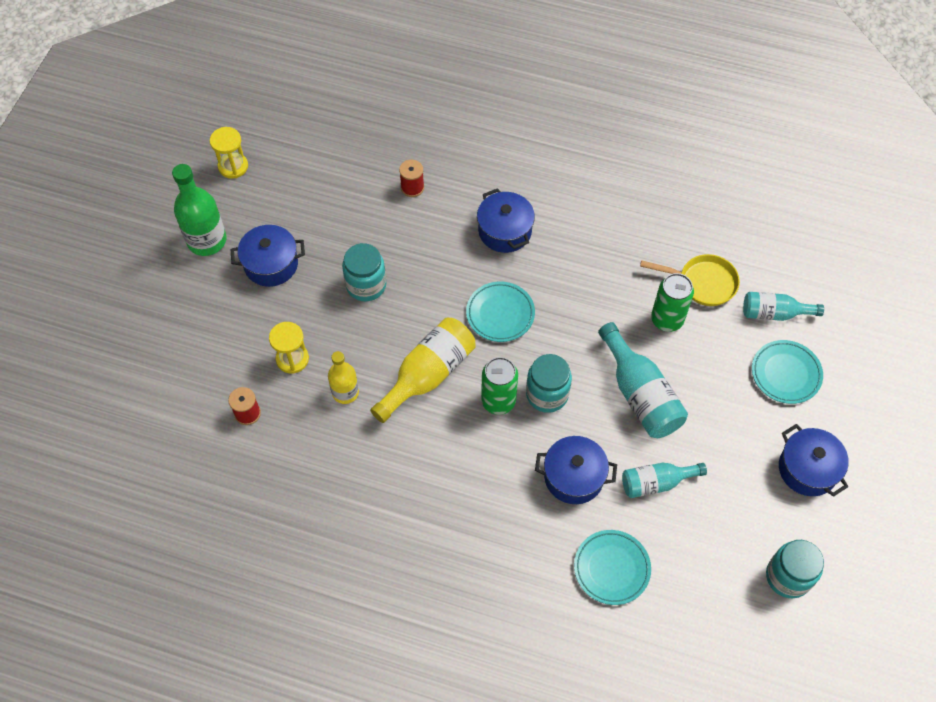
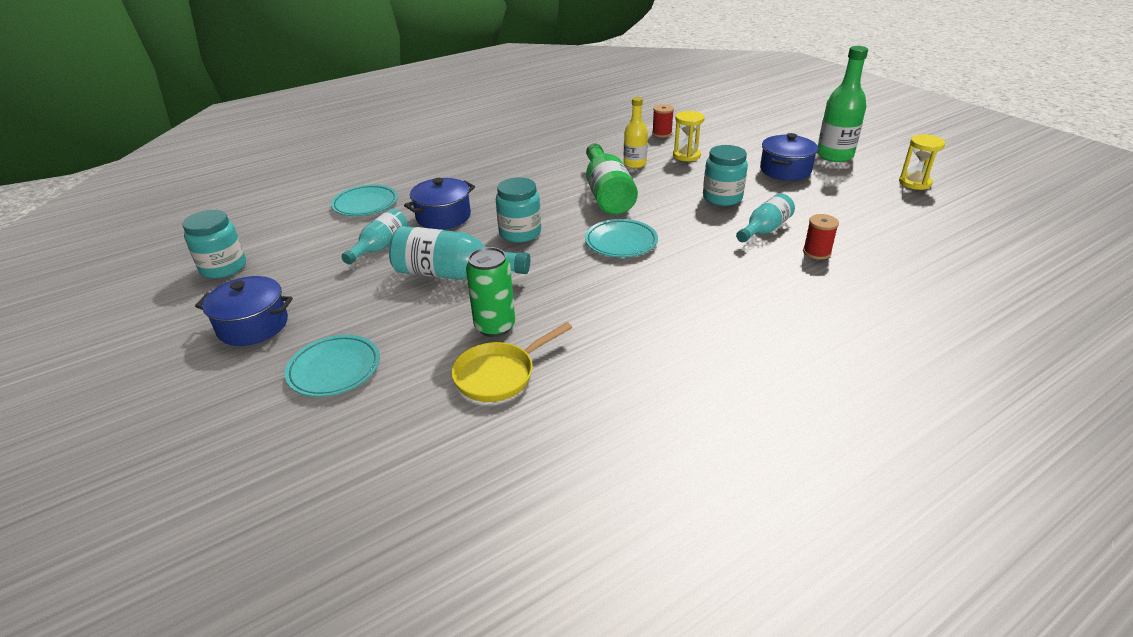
camera: 130 degrees right, 25 degrees down
(428, 375) = (607, 194): yellow bottle -> green bottle
(498, 401) = (545, 212): green can -> none
(505, 231) = (710, 280): blue pot -> none
(774, 313) = (396, 406): turquoise bottle -> turquoise bottle (764, 229)

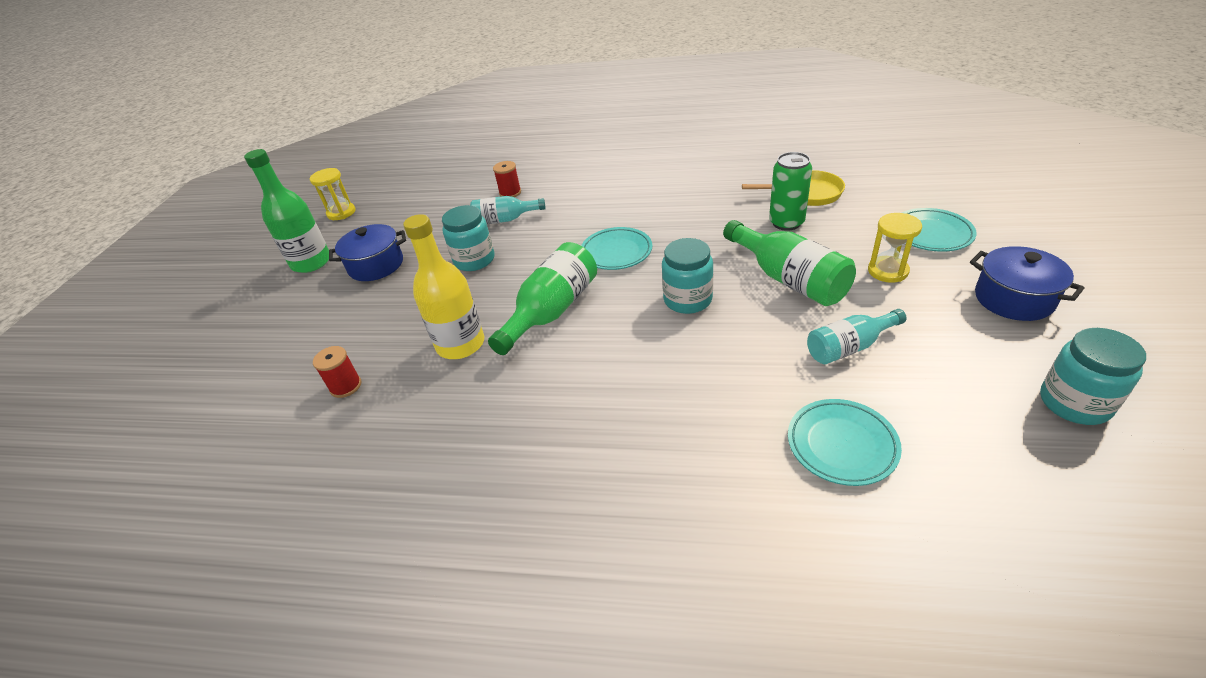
camera: 135 degrees left, 5 degrees up
(443, 217) = (748, 362): blue pot -> none
(453, 274) = (789, 279): turquoise bottle -> green bottle
(634, 164) = (460, 344): yellow bottle -> yellow bottle, size x1.58
(686, 155) = (399, 329): yellow hourglass -> yellow hourglass (887, 271)

